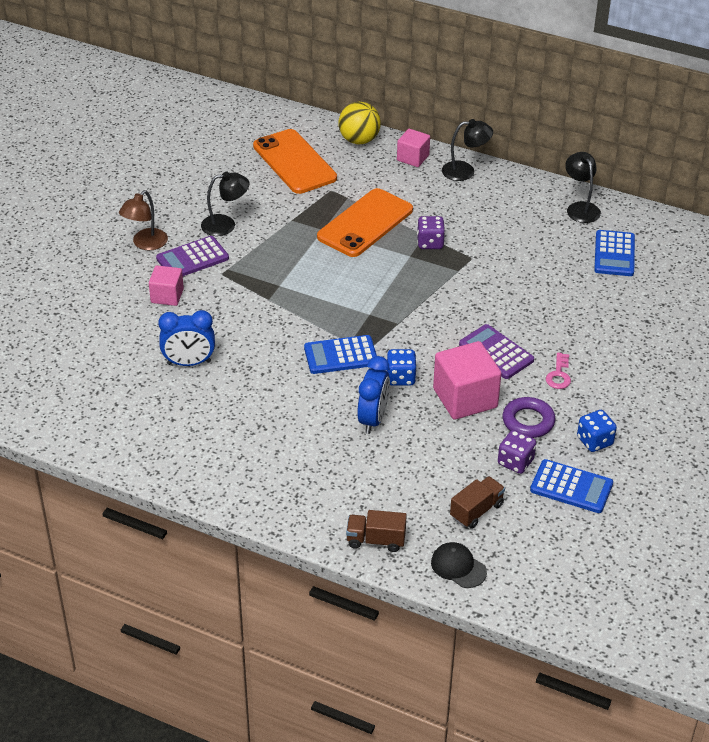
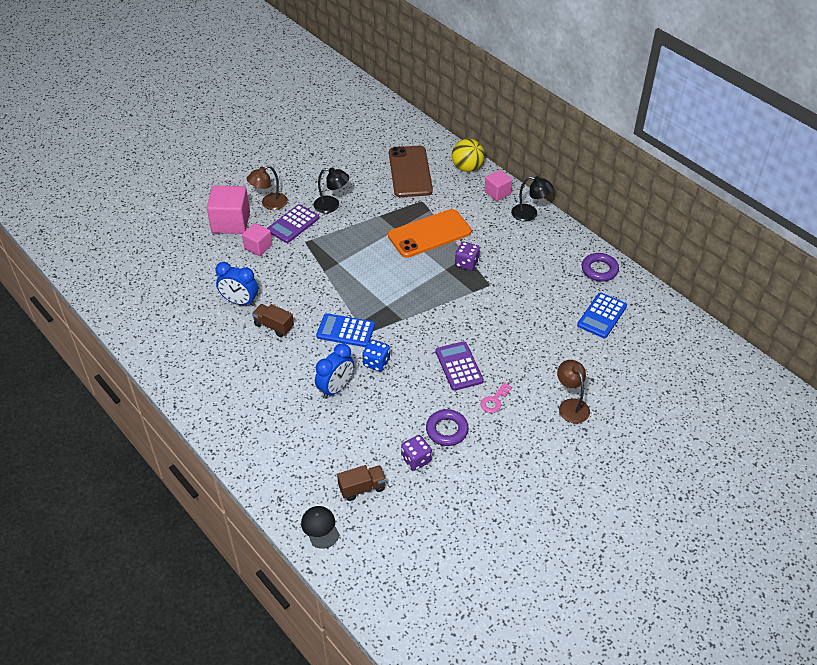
camera: 25 degrees right, 5 degrees up
(192, 258) = (293, 224): purple calculator -> purple calculator turned 45 degrees counterclockwise
(294, 162) = (410, 172): orange phone -> brown phone
(376, 540) = (276, 483): brown truck -> brown truck (273, 326)
(465, 398) = (412, 395): pink cube -> pink cube (231, 222)
(571, 487) = (444, 495): blue calculator -> none
(580, 208) = (599, 270): black lamp -> purple ring
(594, 441) = (486, 464): blue dice -> none
(642, 354) = (571, 405): none -> brown lamp

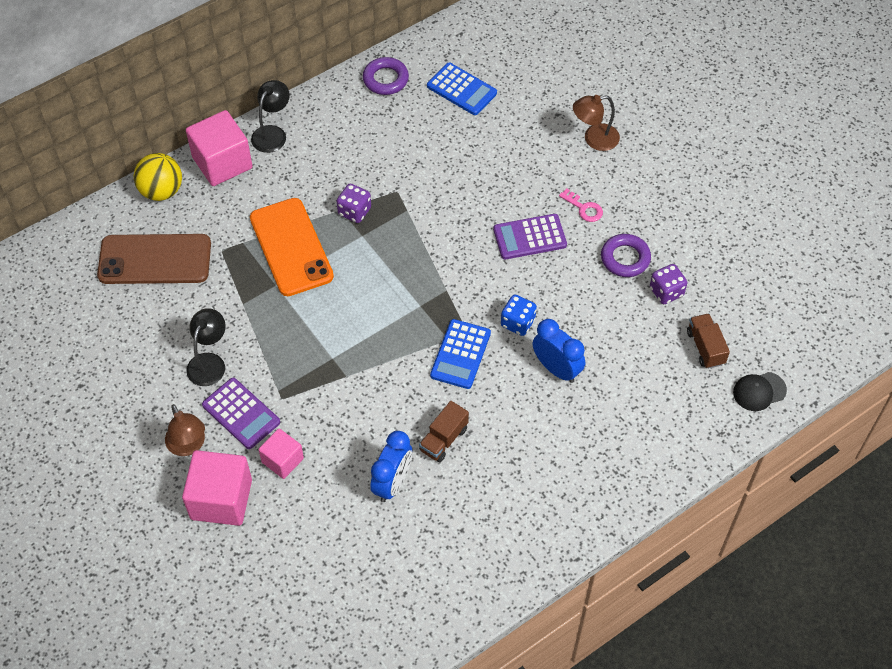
camera: 85 degrees left, 10 degrees up
(497, 192) = (222, 162): pink cube -> pink cube, size x1.70

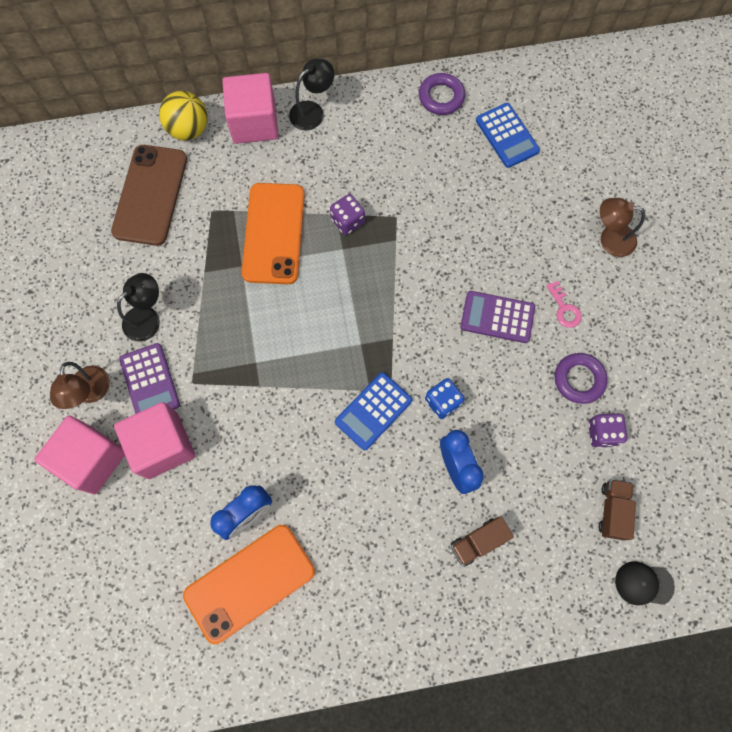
camera: 25 degrees right, 15 degrees up
(155, 259) = (150, 195): brown phone -> brown phone turned 75 degrees clockwise
(282, 460) = (163, 445): pink cube -> pink cube, size x1.70
(423, 535) = (249, 582): none -> orange phone
(443, 439) = (315, 492): brown truck -> brown truck (478, 542)

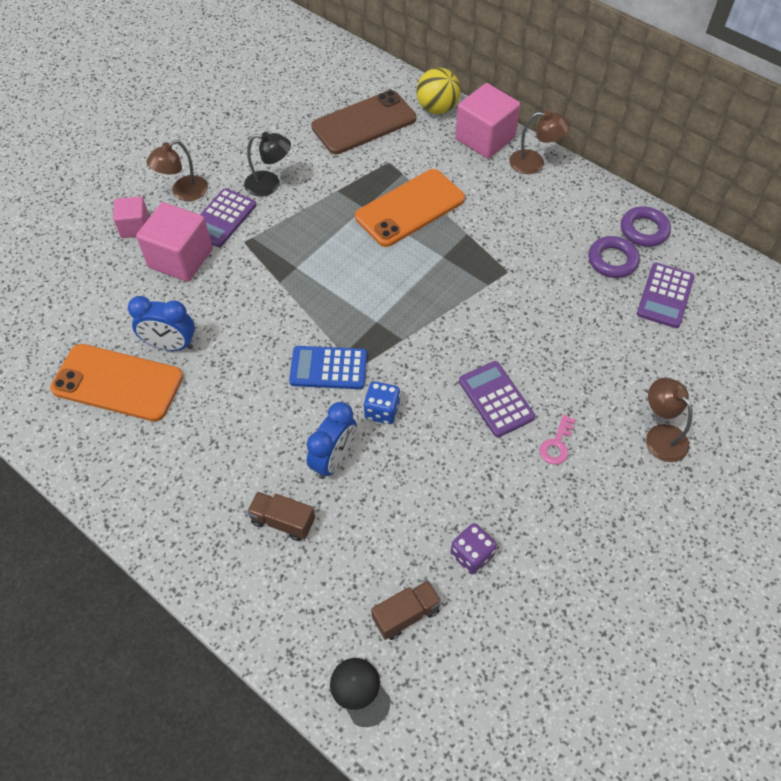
camera: 50 degrees right, 15 degrees down
(92, 459) = (135, 227): pink cube -> pink cube, size x0.59
(312, 111) = (534, 163): black lamp -> brown lamp
(347, 221) = (469, 244): purple dice -> none
(507, 136) = (665, 296): blue calculator -> purple calculator
(579, 379) = (503, 501): purple ring -> purple ring (612, 260)

